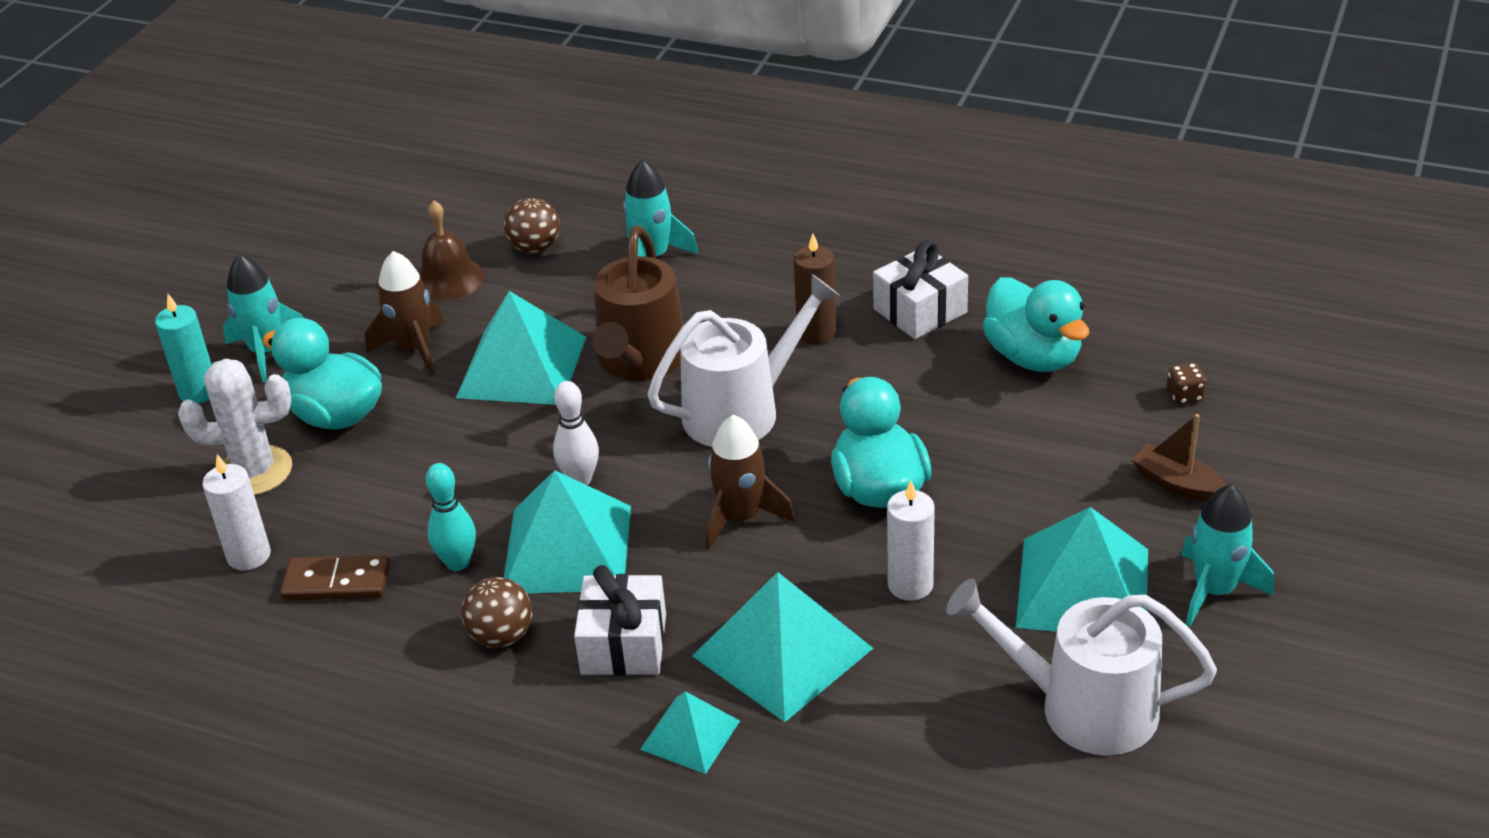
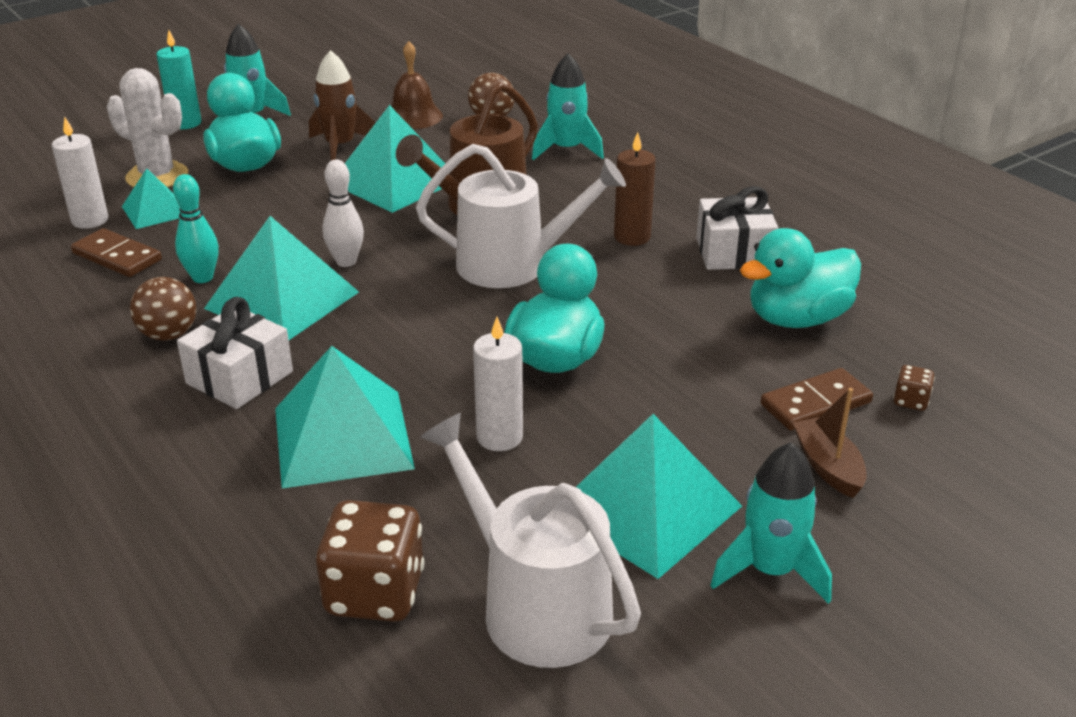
camera: 30 degrees right, 5 degrees down
(690, 735) = (204, 462): turquoise pyramid -> turquoise pyramid (155, 211)
(741, 518) = (426, 333): brown rocket -> none
(958, 764) = (375, 593): none -> brown dice
(1033, 357) = (797, 319): turquoise duck -> turquoise duck turned 60 degrees clockwise
(1119, 432) = (815, 403): none -> brown domino

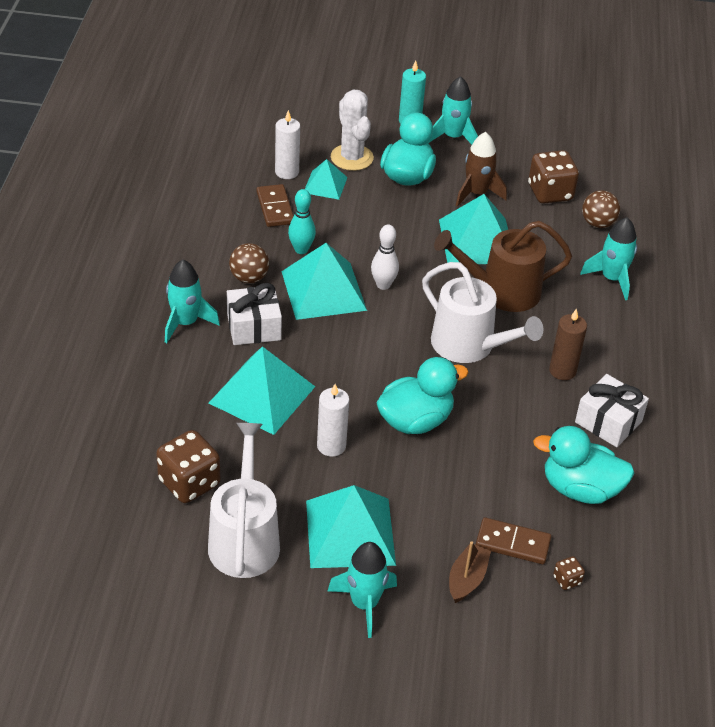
camera: 40 degrees right, 10 degrees up
(137, 422) = (185, 323): none -> turquoise rocket
(413, 116) = (550, 193): brown bell -> brown dice

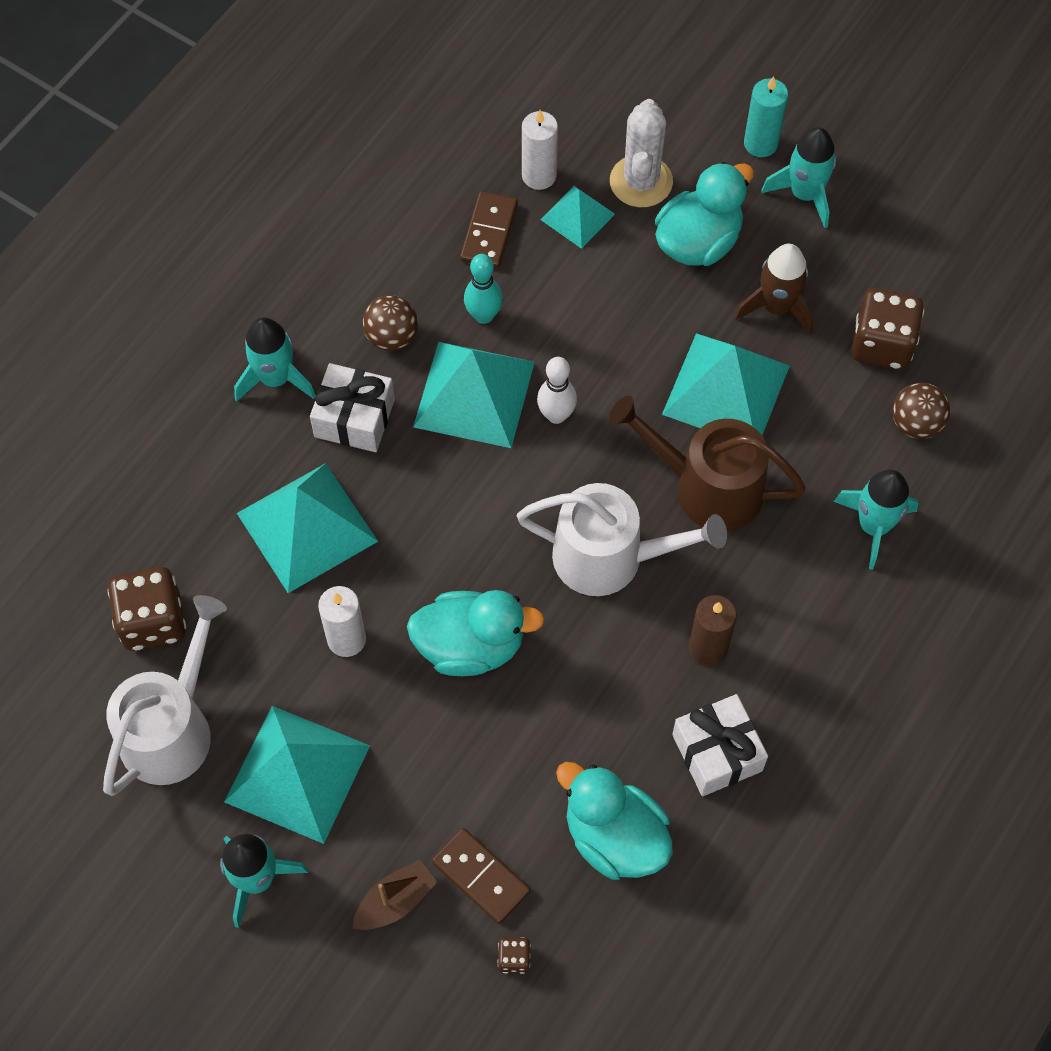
camera: 30 degrees right, 20 degrees up
(469, 345) = (609, 557): white watering can -> white watering can turned 60 degrees counterclockwise

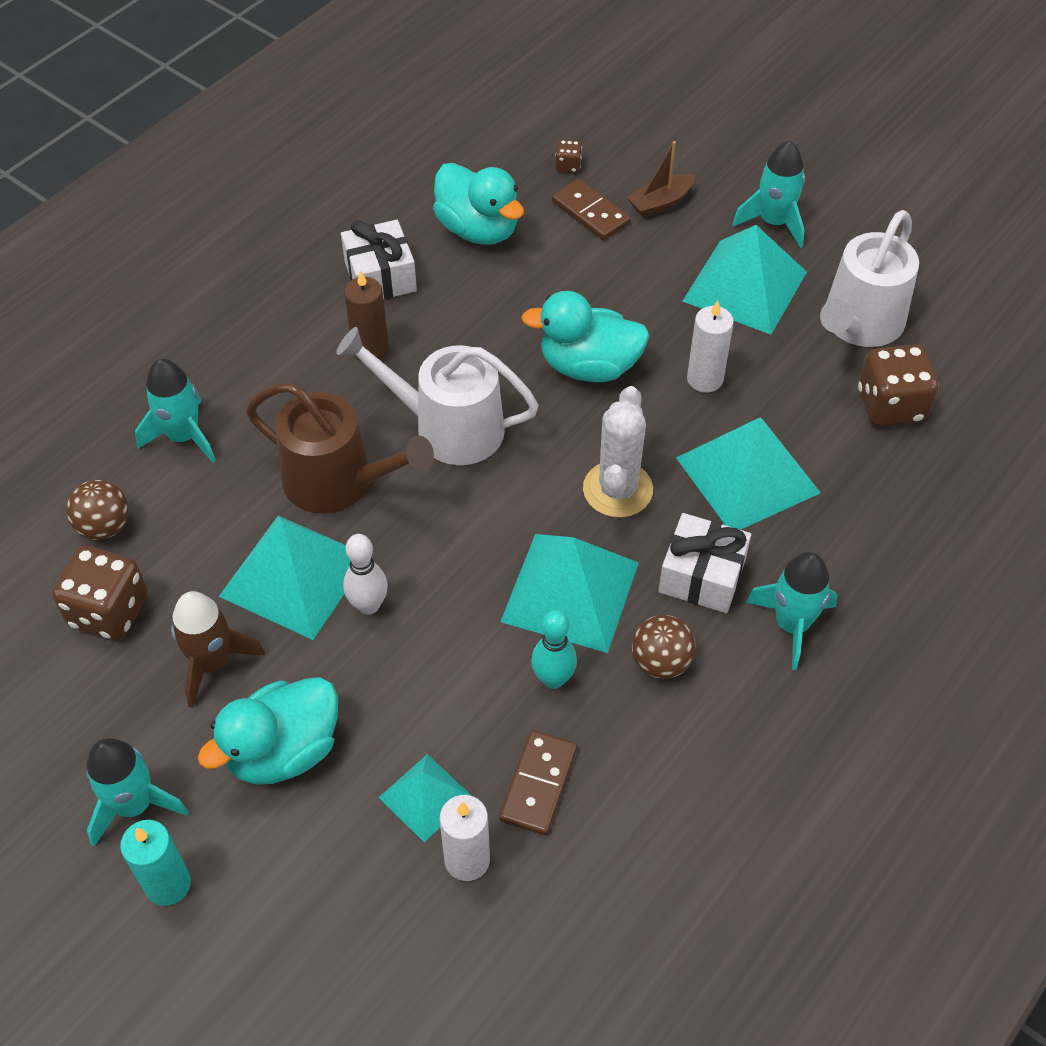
camera: 175 degrees left, 10 degrees down
(556, 415) = (483, 563): white bowling pin -> white bowling pin (368, 605)
(641, 181) = (337, 840): white cactus -> white cactus (617, 489)

